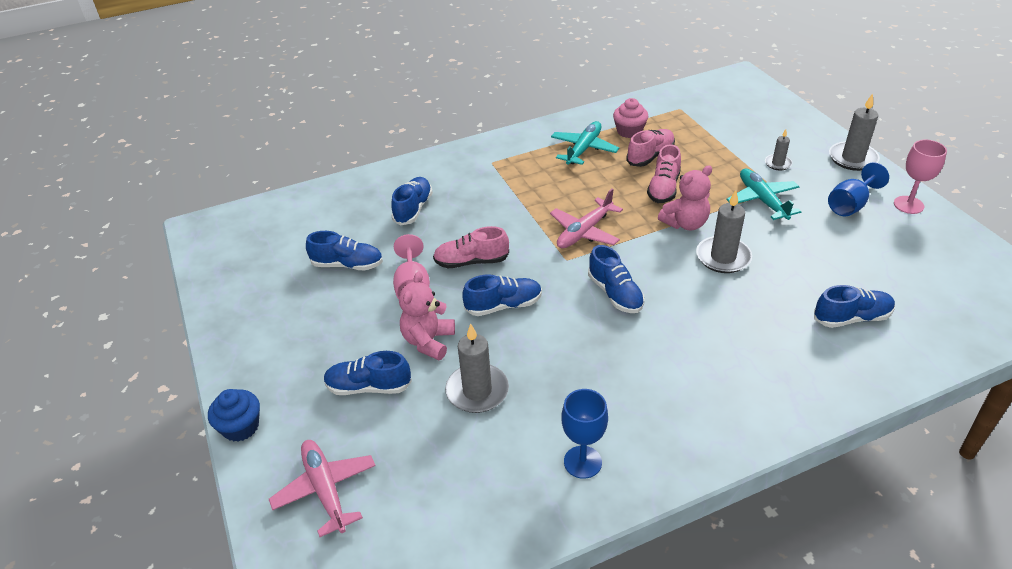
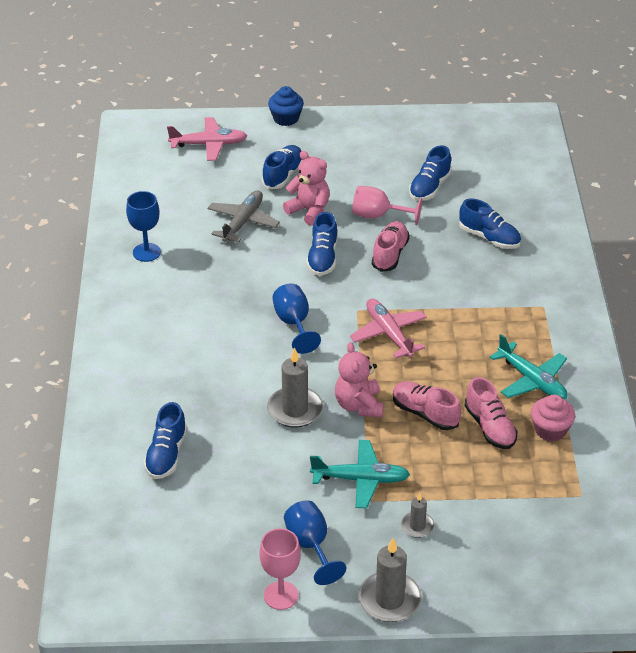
camera: 110 degrees right, 0 degrees up
(477, 391) = (243, 222): grey candle -> grey plane
(615, 294) = (294, 324): blue shoe -> blue goblet

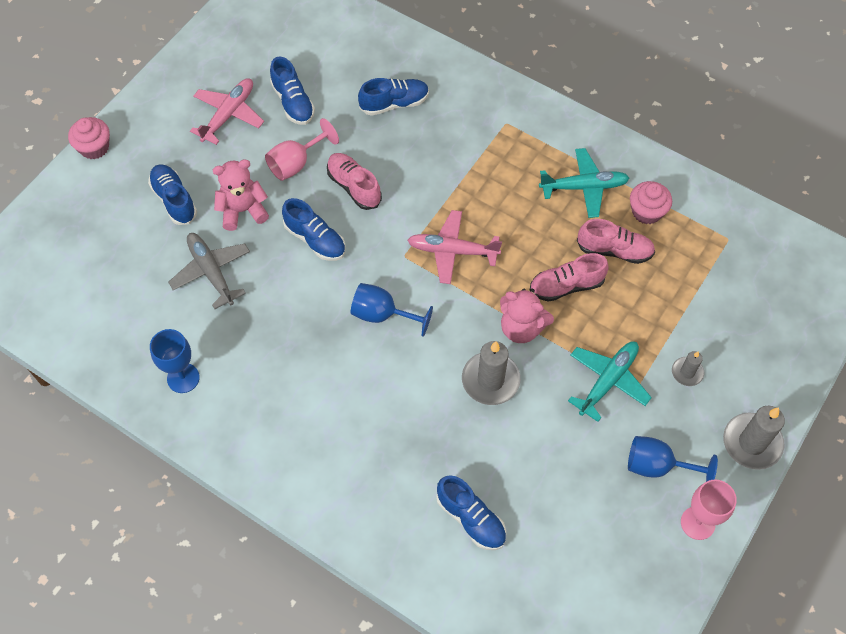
camera: 55 degrees left, 20 degrees up
(208, 145) = (72, 233): pink plane -> pink plane (228, 115)
(286, 118) = (94, 147): blue cupcake -> pink cupcake

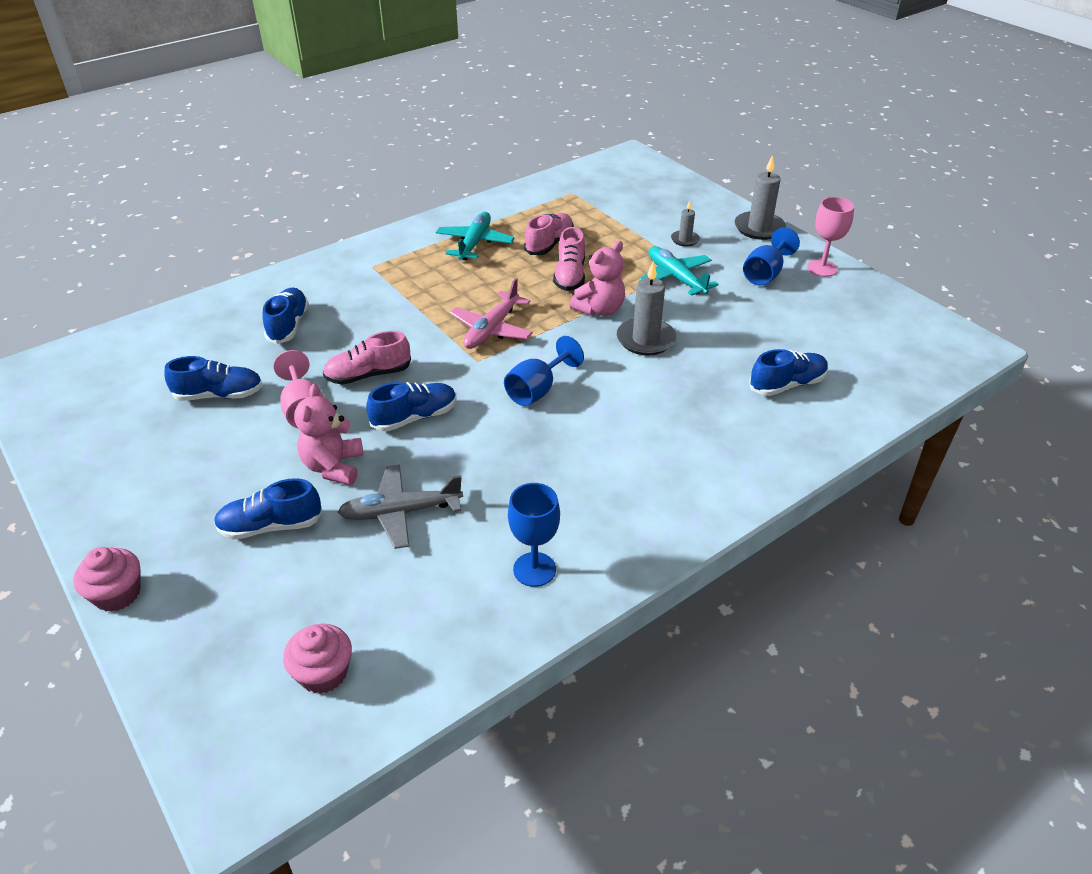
camera: 70 degrees left, 20 degrees down
(228, 115) = (187, 451): pink plane -> none
(646, 212) = (521, 220): pink cupcake -> pink cupcake (323, 673)

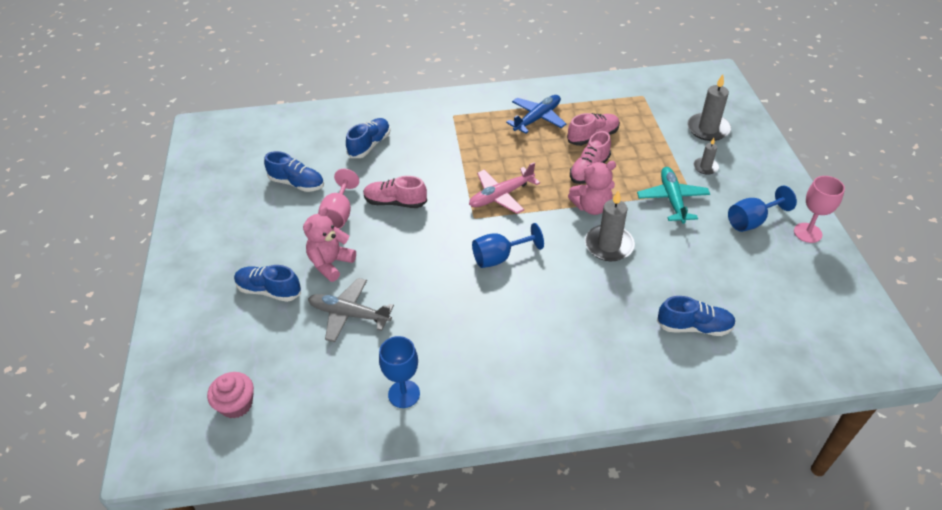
camera: 30 degrees right, 5 degrees up
(117, 594) = (163, 299): pink cupcake -> none
(415, 417) = (403, 247): blue shoe -> none
(474, 243) = (537, 118): turquoise plane -> blue plane
(759, 228) = (779, 176): grey candle -> grey candle (708, 129)

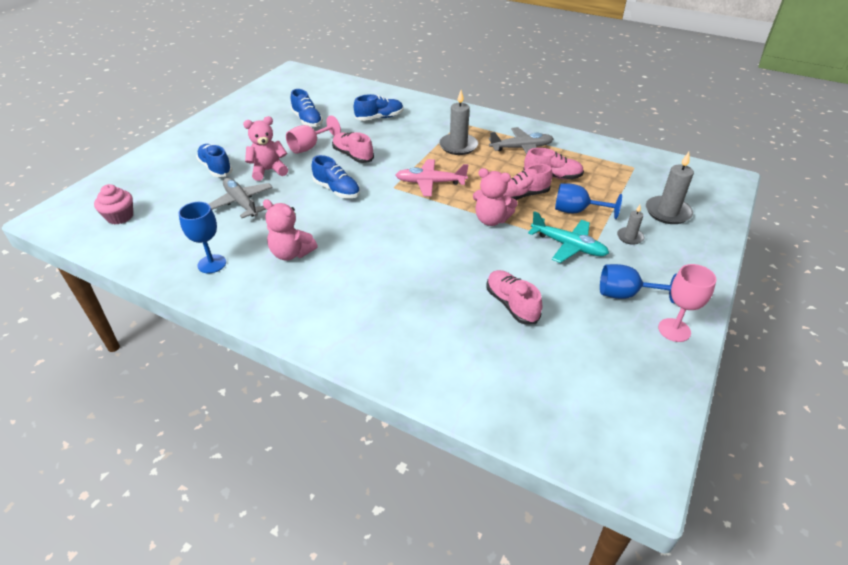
camera: 35 degrees right, 5 degrees down
(464, 338) = (291, 253): none -> pink teddy bear
(499, 257) = (379, 218): blue goblet -> blue goblet (577, 211)
(537, 118) = (521, 148): blue plane -> grey plane
(609, 245) = (472, 250): grey candle -> grey candle (458, 146)
(672, 200) = (568, 246): turquoise plane -> turquoise plane turned 90 degrees clockwise
(688, 277) = (511, 304): none -> pink shoe
(694, 327) = (471, 340): blue shoe -> blue shoe (337, 190)

